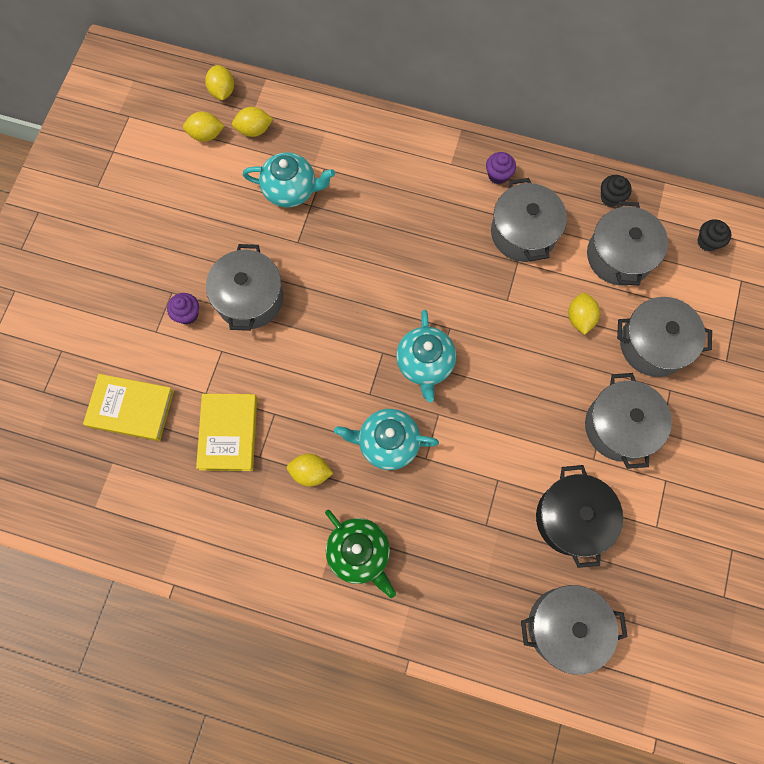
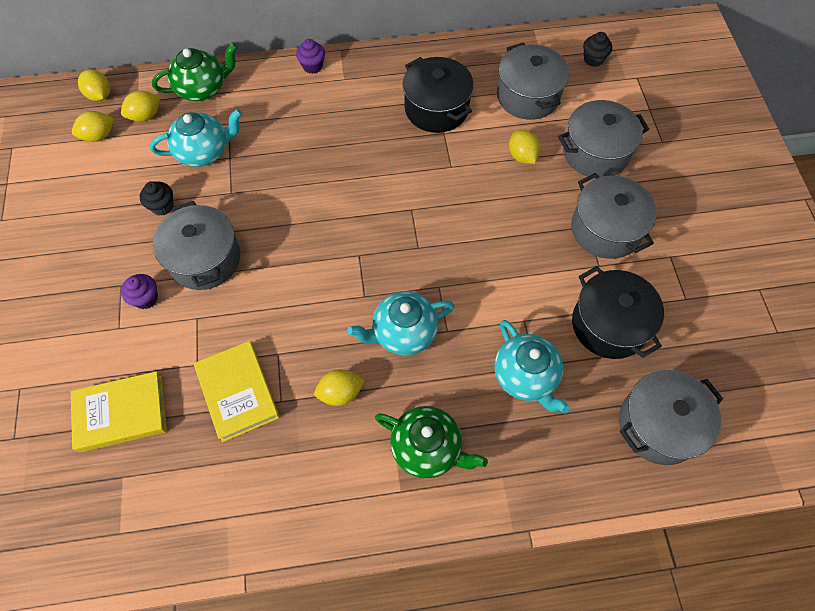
camera: 25 degrees left, 10 degrees down
(316, 121) = (203, 88): none -> green teapot
(425, 364) = (404, 248): turquoise teapot -> turquoise teapot (525, 377)
(498, 175) = (390, 73): purple cupcake -> purple cupcake (312, 66)
(523, 232) = (436, 108): grey pot -> black pot
(610, 197) = (496, 56): black cupcake -> black cupcake (162, 206)

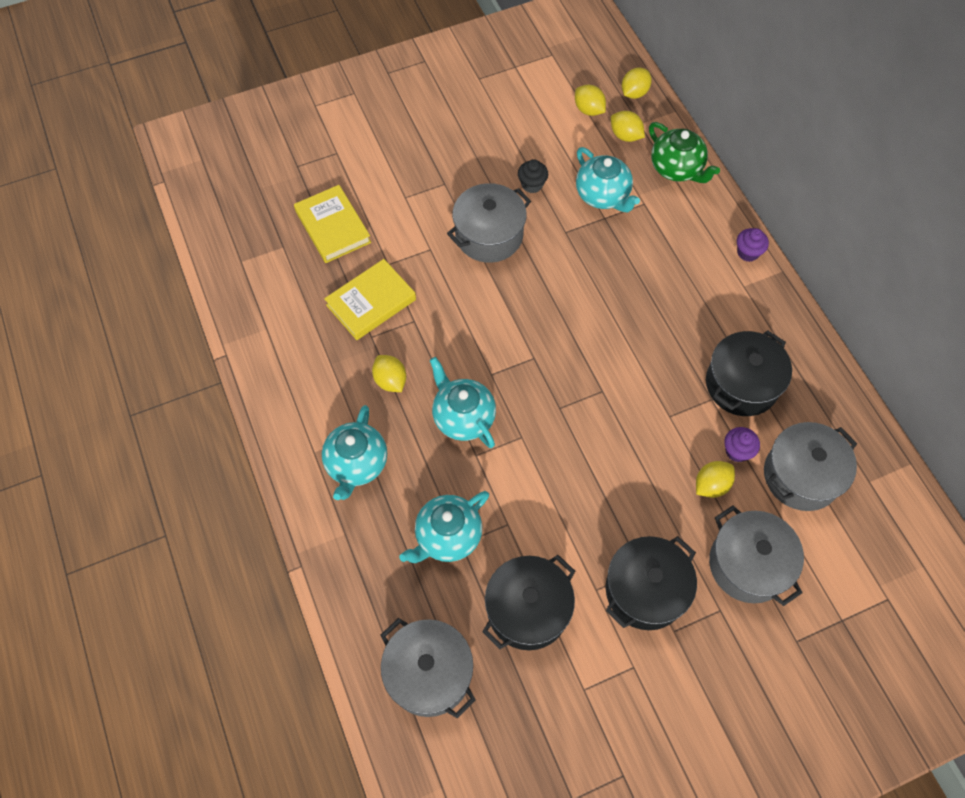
camera: 75 degrees right, 0 degrees up
(146, 298) = (437, 206): purple cupcake -> purple cupcake (737, 451)
(427, 448) = (356, 464): green teapot -> turquoise teapot
(593, 59) = (893, 541): black cupcake -> none
(605, 229) = (645, 590): grey pot -> black pot

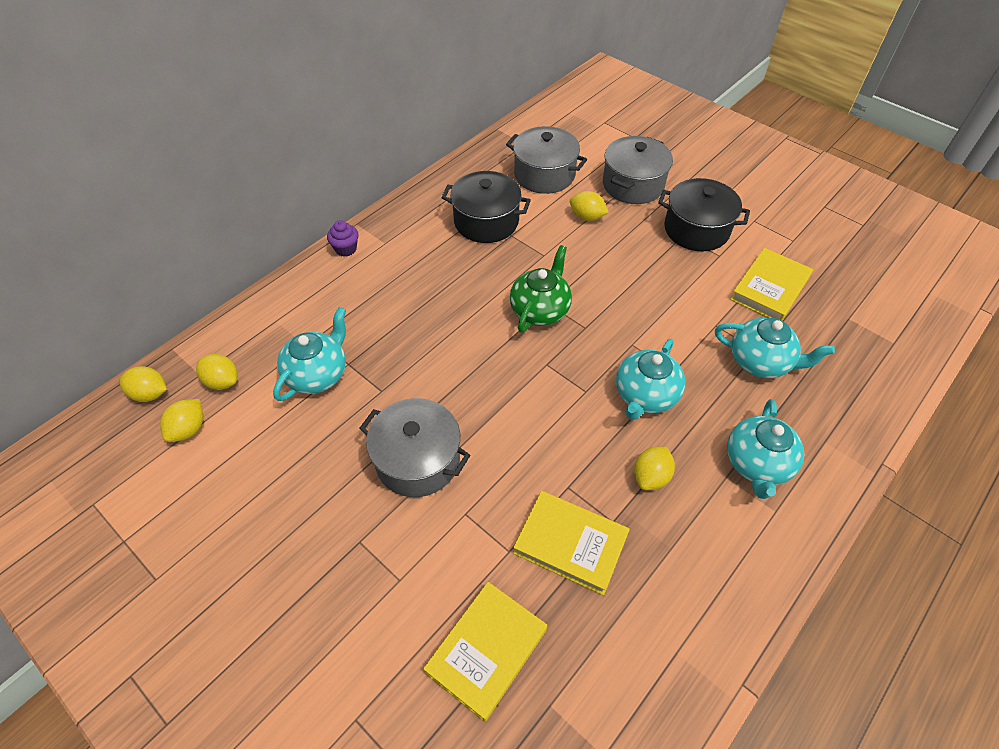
camera: 115 degrees left, 10 degrees down
(356, 464) = (757, 464): turquoise teapot -> turquoise teapot turned 120 degrees clockwise
(429, 673) = (870, 330): grey pot -> none
(527, 609) = (769, 289): black pot -> yellow book
(532, 185) = (326, 445): black cupcake -> none
(625, 136) = (222, 381): yellow lemon -> yellow lemon turned 75 degrees counterclockwise
(677, 169) = (258, 324): green teapot -> green teapot (540, 310)
(737, 451) = (548, 210): purple cupcake -> none

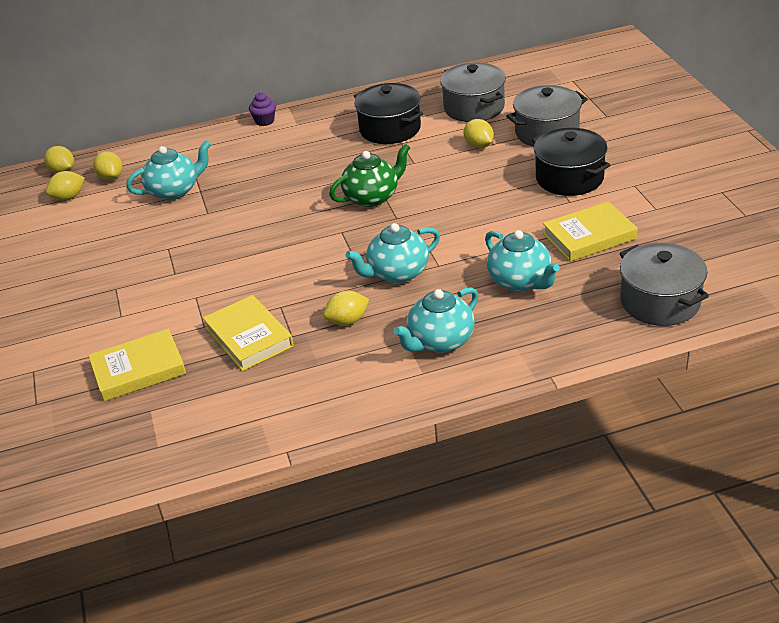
camera: 35 degrees right, 15 degrees down
(418, 460) = (193, 258): grey pot -> grey pot (660, 302)

